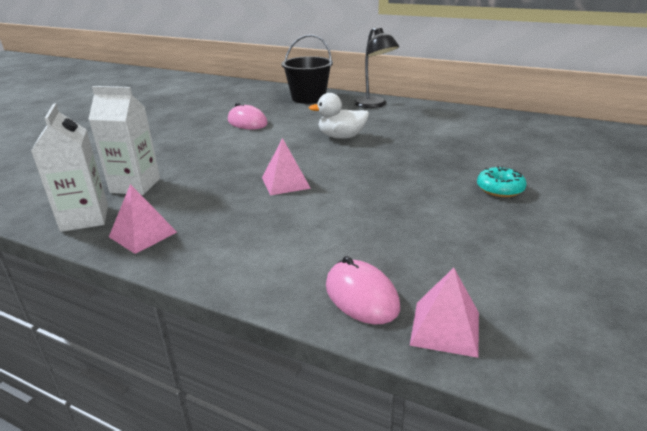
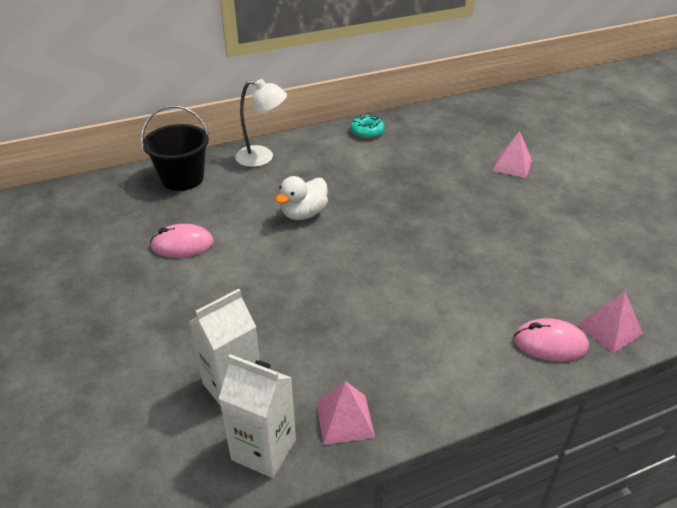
camera: 50 degrees left, 10 degrees up
(285, 183) = (351, 291): pink pyramid -> pink pyramid (512, 165)
(374, 105) = (262, 157): black lamp -> white lamp
(500, 189) = (485, 204): turquoise donut -> turquoise donut (367, 132)

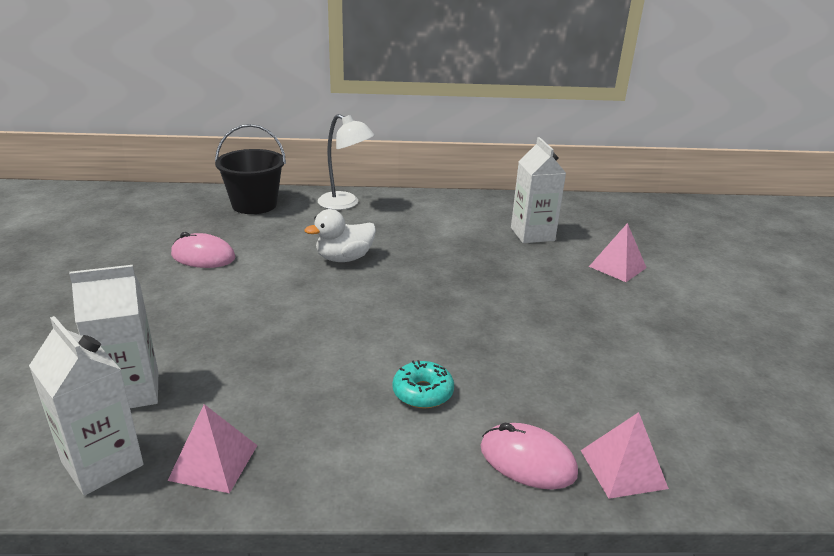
camera: 20 degrees right, 10 degrees down
(367, 132) = (472, 204): turquoise donut -> turquoise donut (422, 392)
(433, 150) = (532, 234): none -> white carton

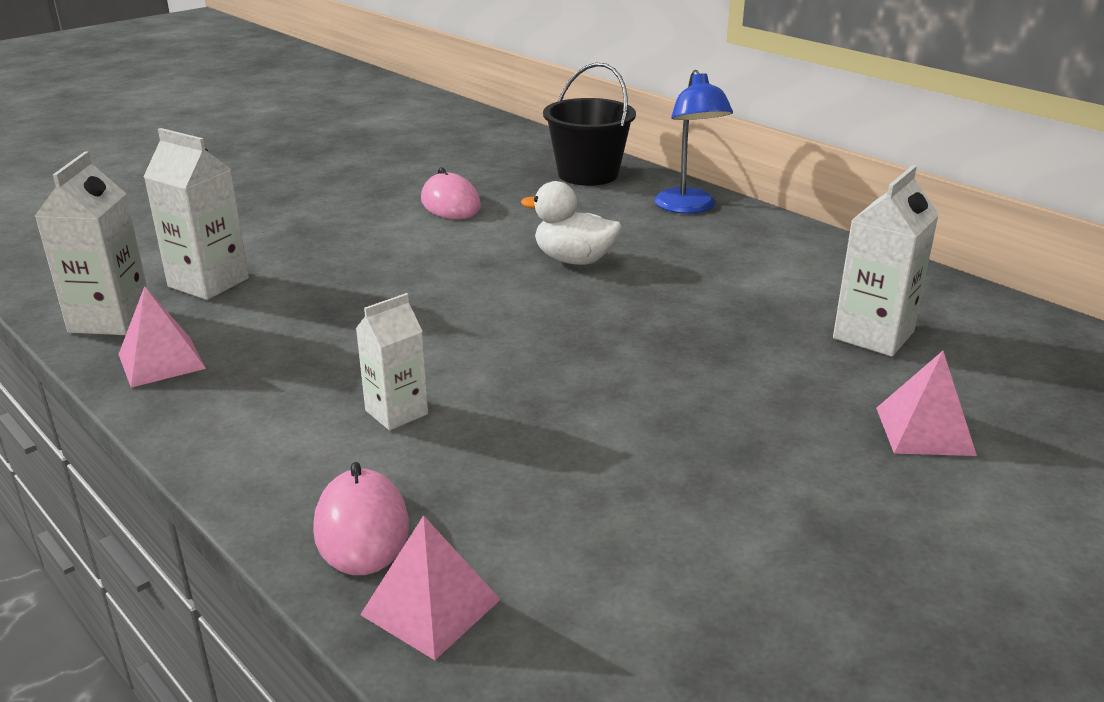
camera: 50 degrees right, 0 degrees up
(345, 204) = (688, 207): white lamp -> blue lamp
(422, 392) = (396, 412): turquoise donut -> white carton

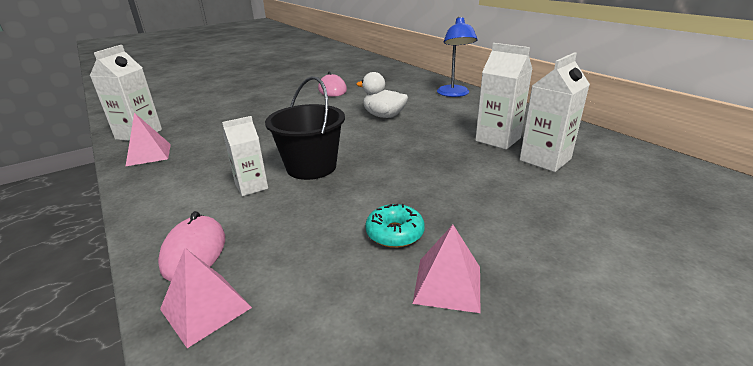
camera: 10 degrees right, 0 degrees up
(208, 282) = (196, 120): white carton -> white carton (498, 139)
(588, 174) = (407, 79): black bucket -> black bucket (311, 167)
(670, 474) = (395, 233): none -> turquoise donut
(924, 431) = (569, 217): pink pyramid -> pink pyramid (447, 284)

